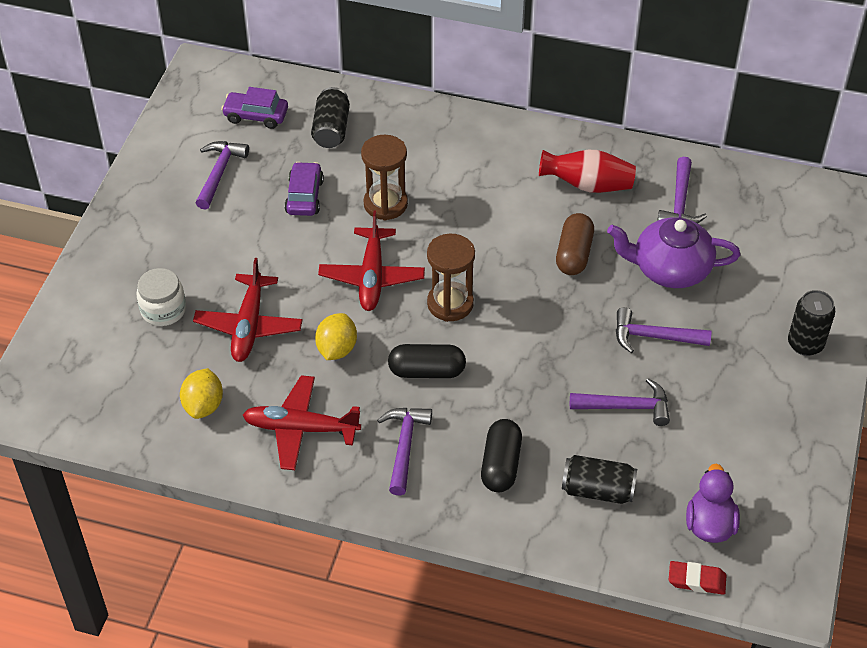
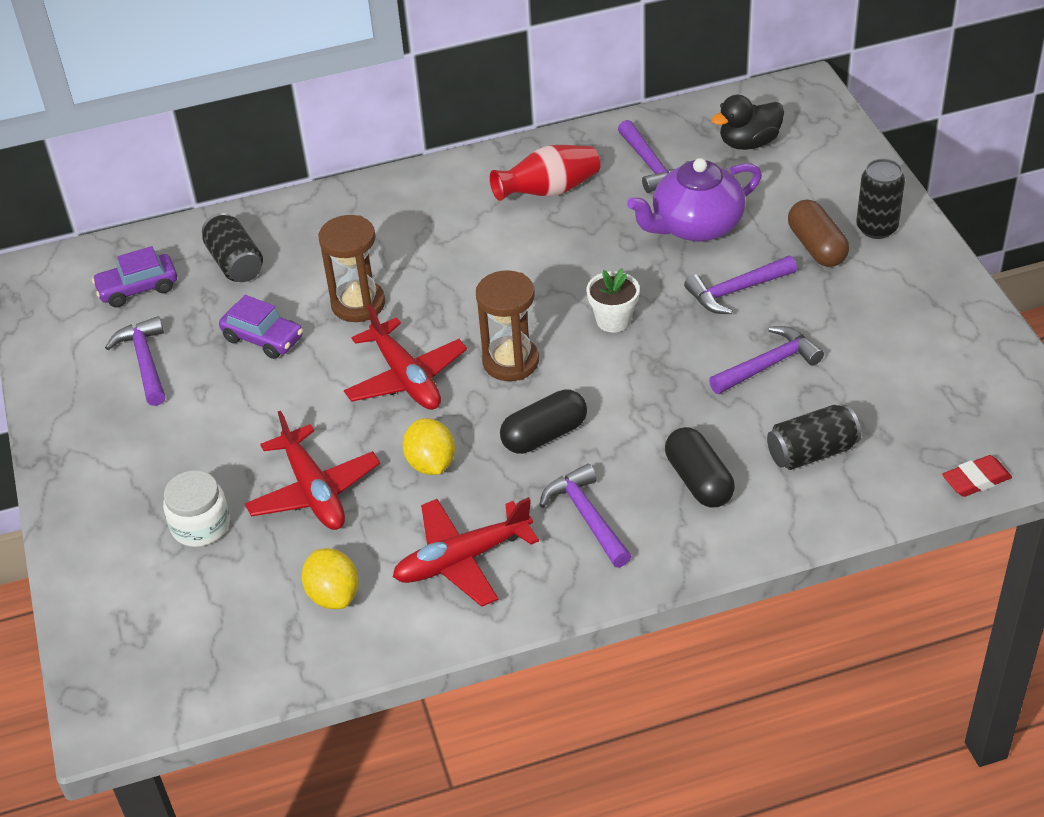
camera: 30 degrees left, 5 degrees down
(304, 196) = (263, 338): purple car -> purple car turned 150 degrees clockwise
(546, 311) = (613, 320): none -> white flower pot
(574, 254) = (592, 257): brown capsule -> brown capsule (816, 247)
(709, 524) = (941, 425): purple duck -> none
(770, 222) = (749, 143): none -> black duck

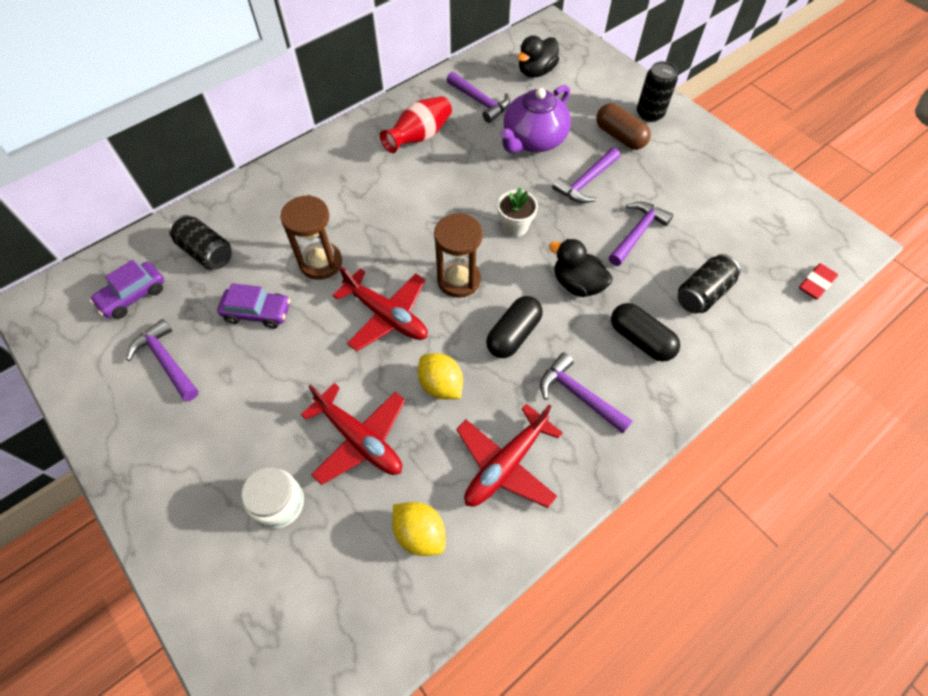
camera: 25 degrees left, 15 degrees up
(655, 402) = (577, 284): none -> black duck

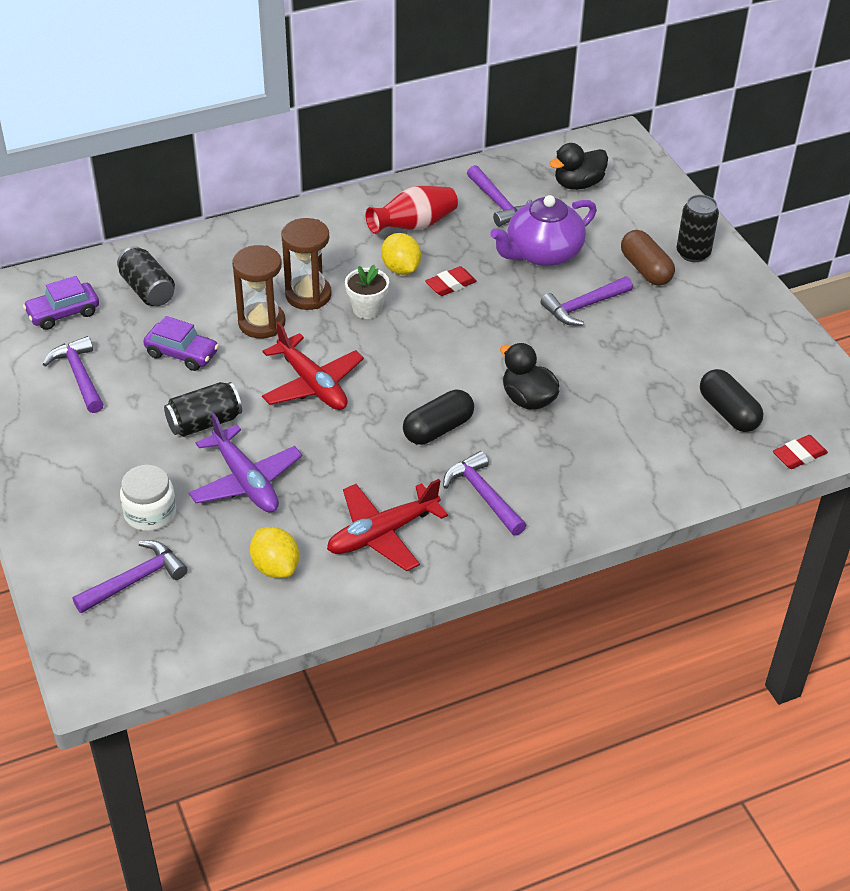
camera: 15 degrees right, 15 degrees down
(360, 439) = (245, 481): red plane -> purple plane
(441, 385) = (344, 455): yellow lemon -> yellow lemon (401, 269)
(458, 280) = (401, 369): brown hourglass -> brown hourglass (308, 295)
(470, 186) = (450, 285): none -> red eraser
(515, 226) = (483, 332): white flower pot -> white flower pot (367, 309)
(637, 233) = (618, 366): purple hammer -> purple hammer (135, 580)
(640, 339) = (573, 463): black capsule -> black capsule (728, 412)
(702, 293) = (663, 437): black can -> black can (204, 422)

